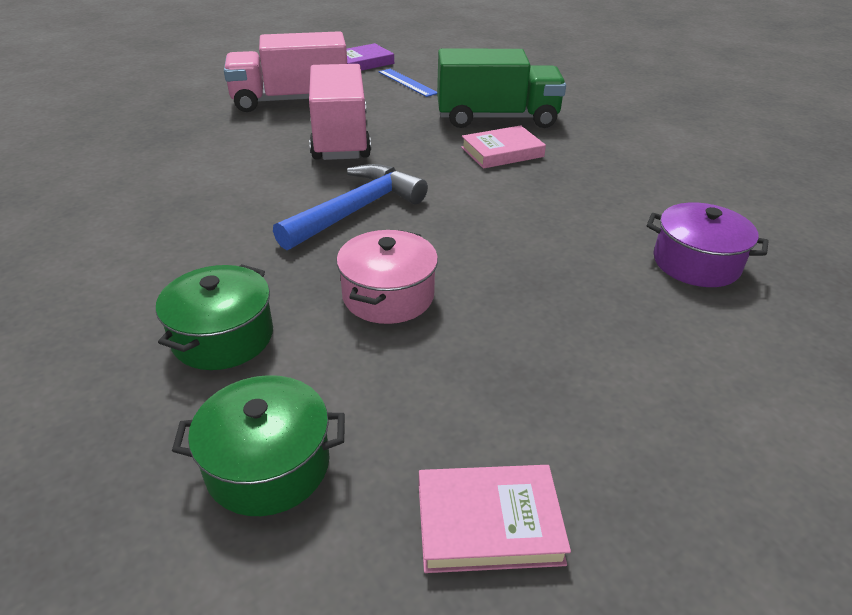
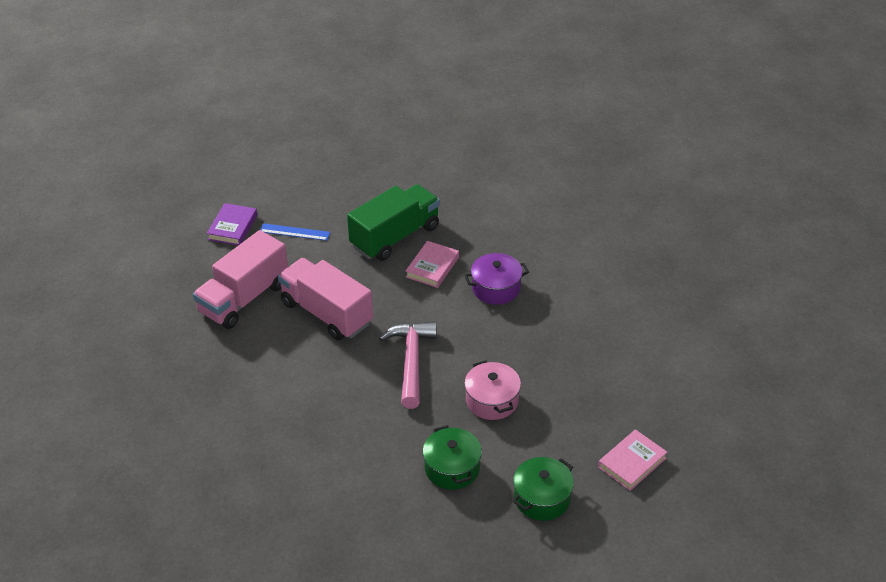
camera: 40 degrees left, 5 degrees up
(356, 210) = (411, 361): blue hammer -> pink hammer
(696, 263) = (598, 293): purple pot -> purple pot (496, 288)

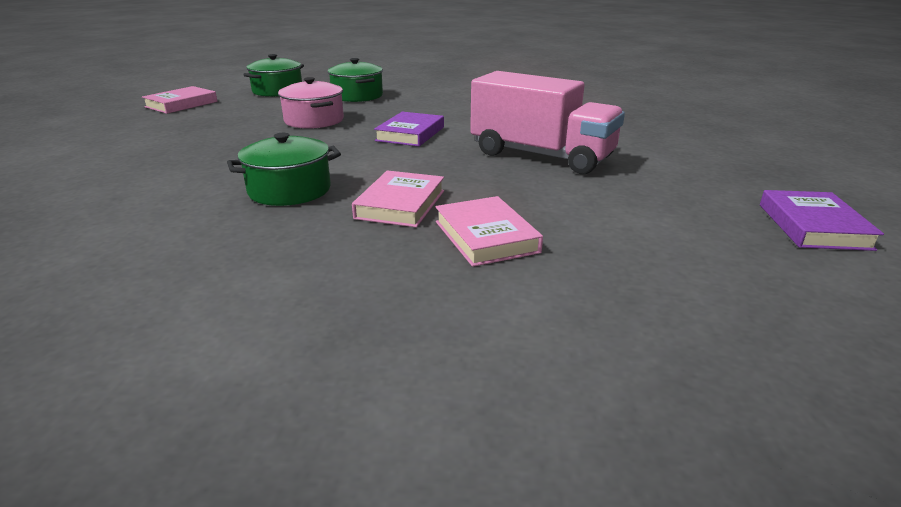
camera: 170 degrees right, 15 degrees down
(244, 298) = (669, 159): pink truck -> none
(294, 232) = (688, 229): blue ruler -> none
(395, 237) = (486, 236): green truck -> pink book
(411, 361) = (410, 134): pink hammer -> purple book
(496, 288) = (289, 190): purple pot -> green pot

